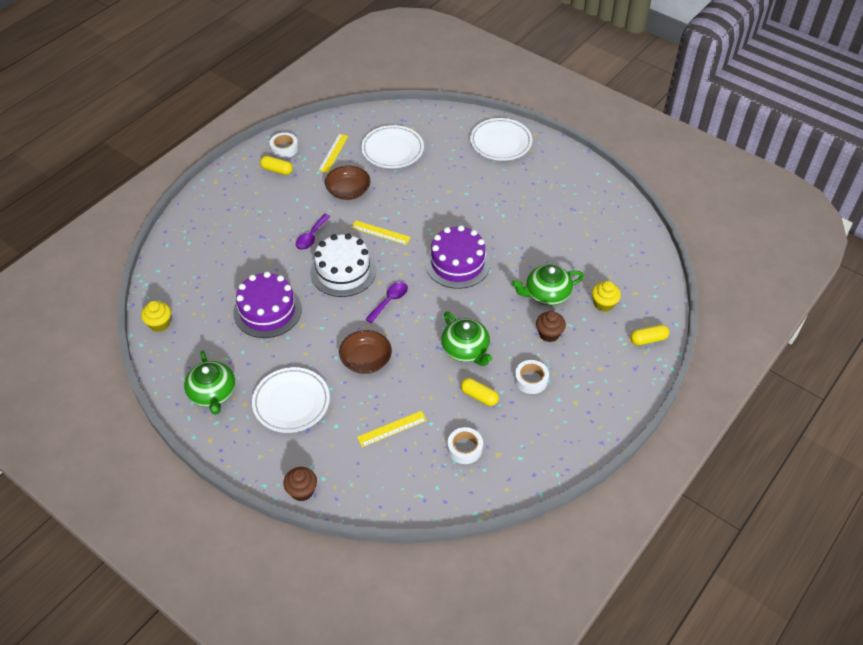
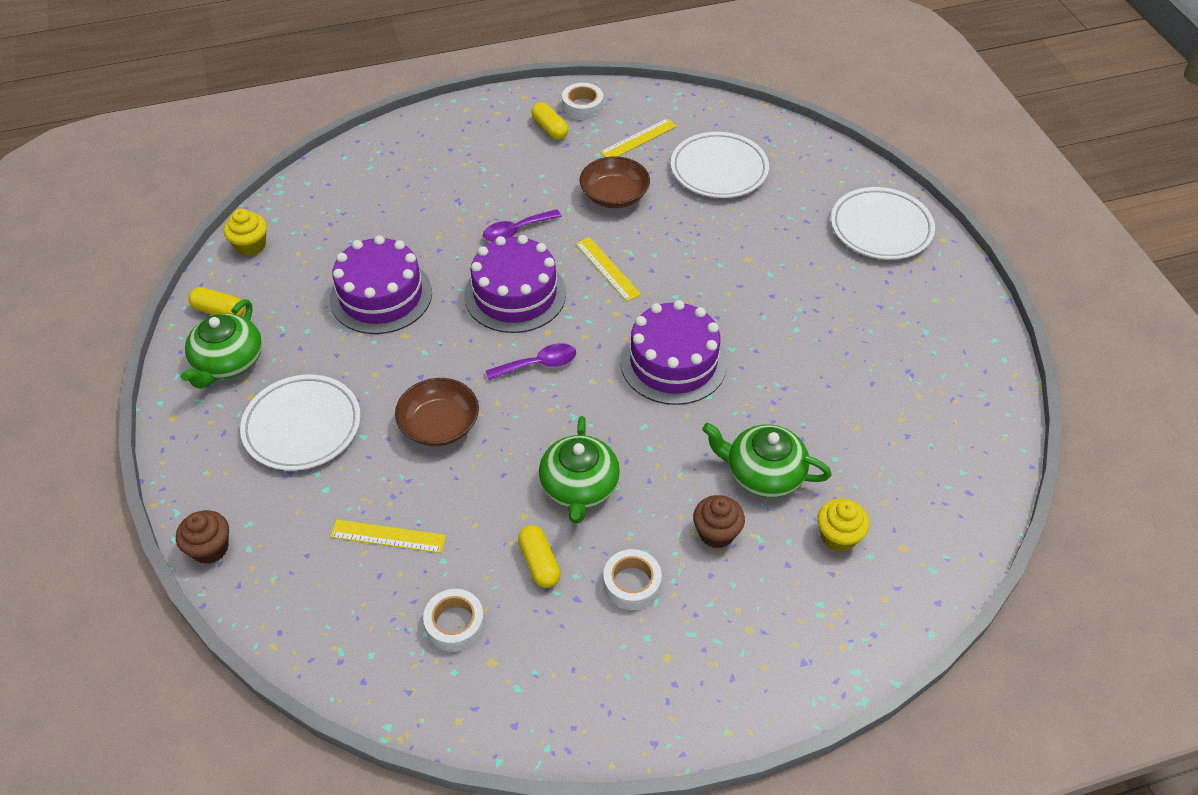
camera: 35 degrees right, 0 degrees up
(343, 271) = (515, 294): white cake -> purple cake
(648, 339) = (863, 631): yellow capsule -> yellow capsule (219, 311)

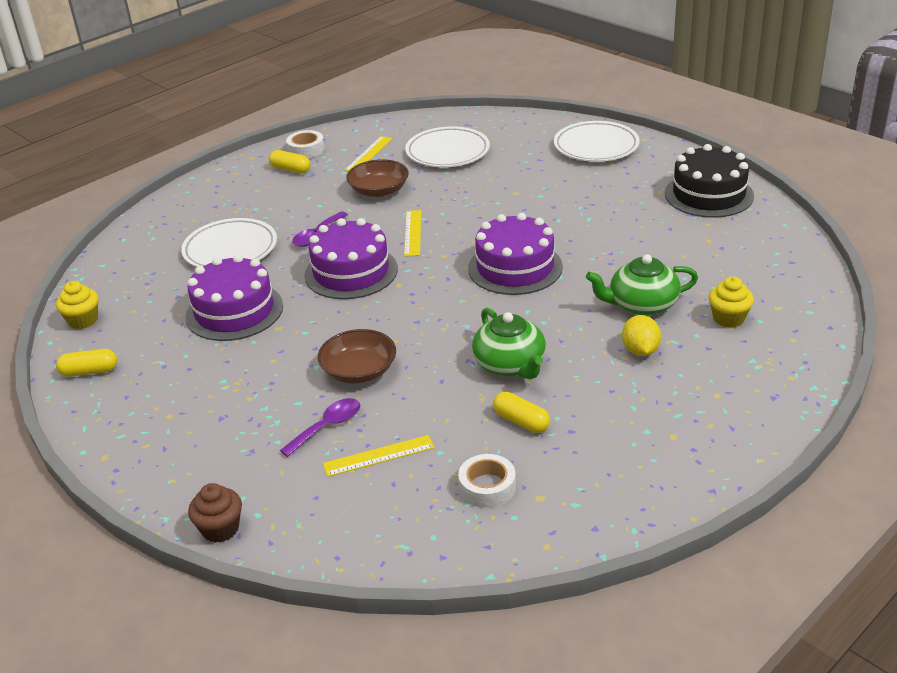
camera: 25 degrees left, 15 degrees down
(228, 362) = (127, 401): green teapot -> none
(302, 426) = (237, 416): white plate -> white plate (230, 249)
(538, 364) = (409, 306): purple spoon -> purple spoon (327, 427)
(607, 268) = (413, 233): yellow ruler -> yellow ruler turned 60 degrees clockwise
(632, 584) = (605, 404): white tape -> none
(716, 533) = (640, 350): brown cupcake -> yellow lemon
(952, 353) = (709, 194): none -> black cake

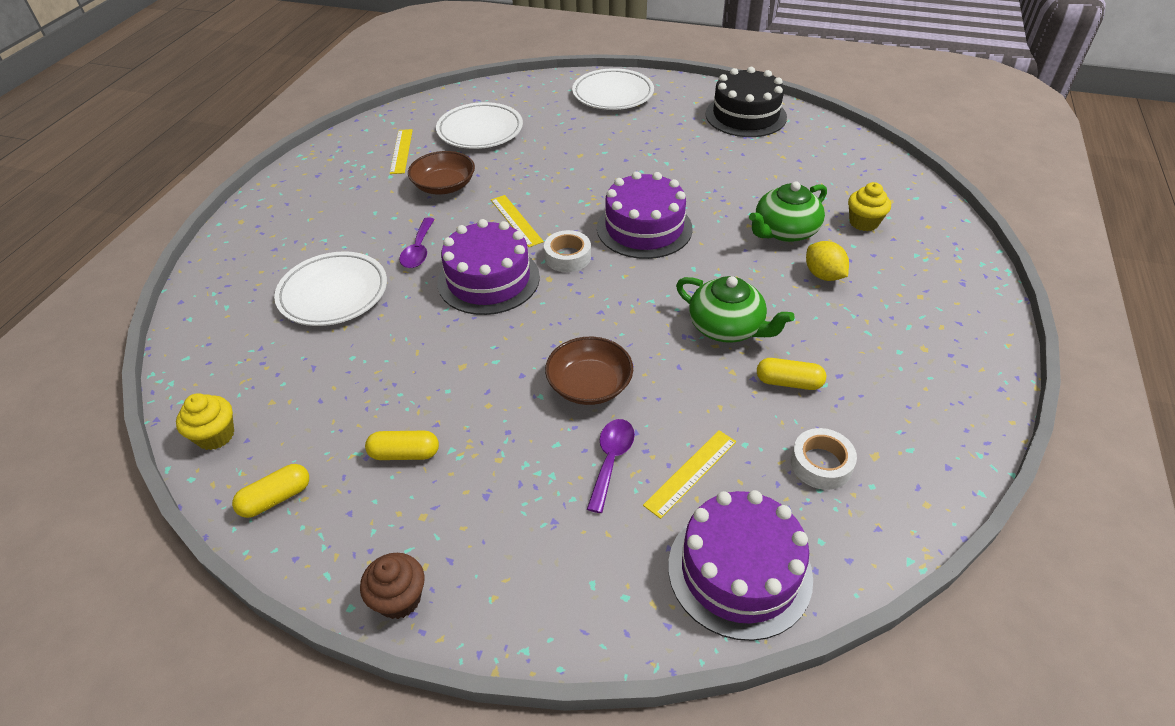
camera: 30 degrees left, 10 degrees up
(220, 529) = (600, 634): brown cupcake -> brown cupcake (399, 599)
(234, 311) = (396, 363): purple cake -> purple cake (739, 571)
(290, 169) = (329, 187): yellow capsule -> yellow capsule (404, 453)
(306, 149) = (329, 162): white tape -> white tape (567, 257)

